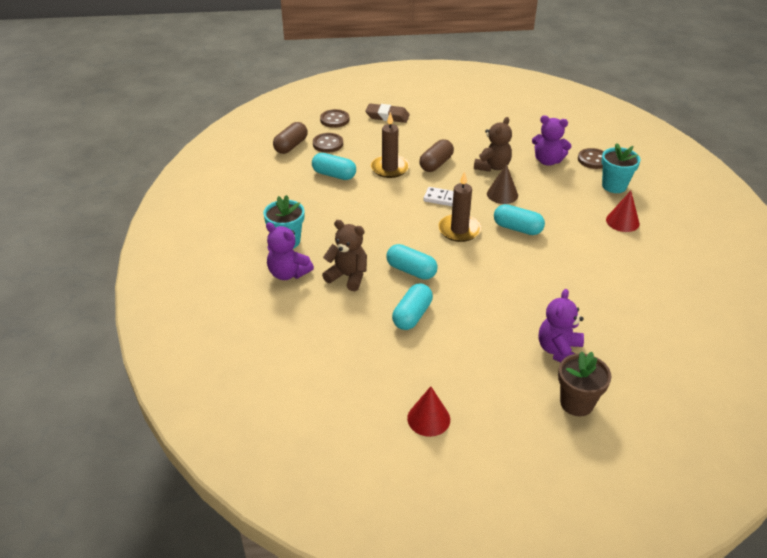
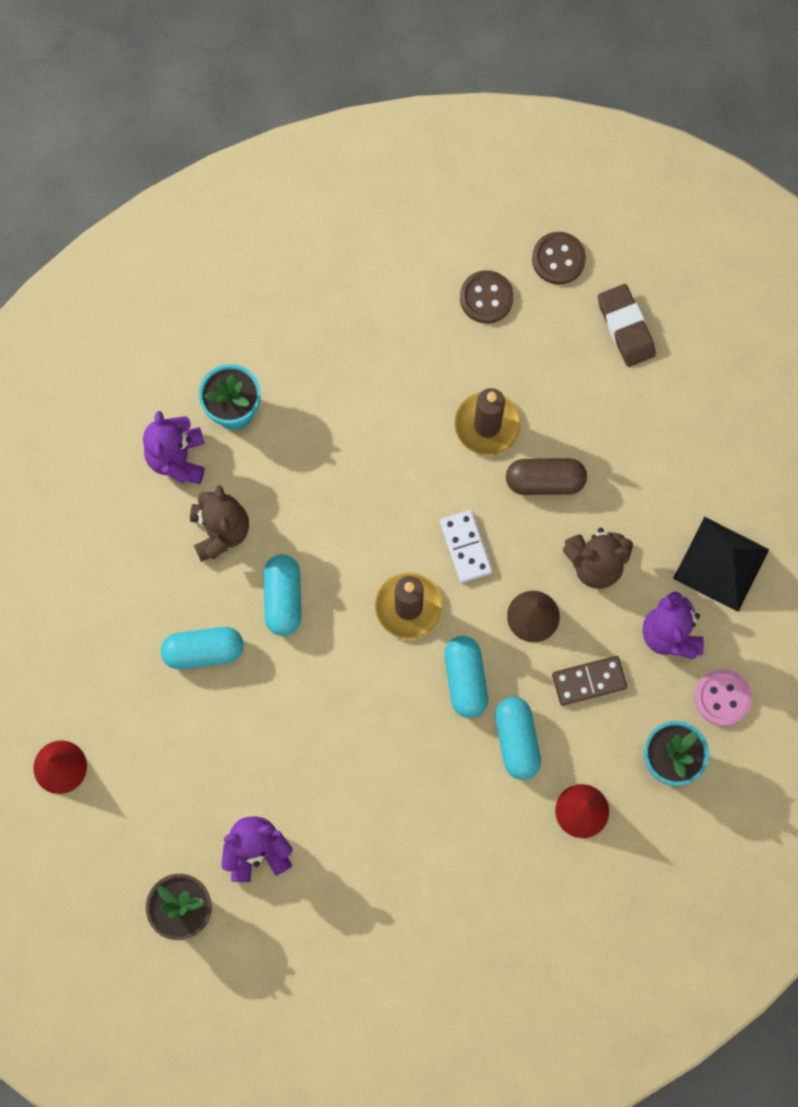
camera: 55 degrees right, 35 degrees up
(291, 146) = (443, 252): brown capsule -> none
(334, 175) = (416, 362): turquoise capsule -> turquoise capsule (516, 740)
(525, 136) = (721, 564): none -> black pyramid
(552, 192) = (589, 681): none -> brown domino
(593, 160) = (722, 698): brown button -> pink button

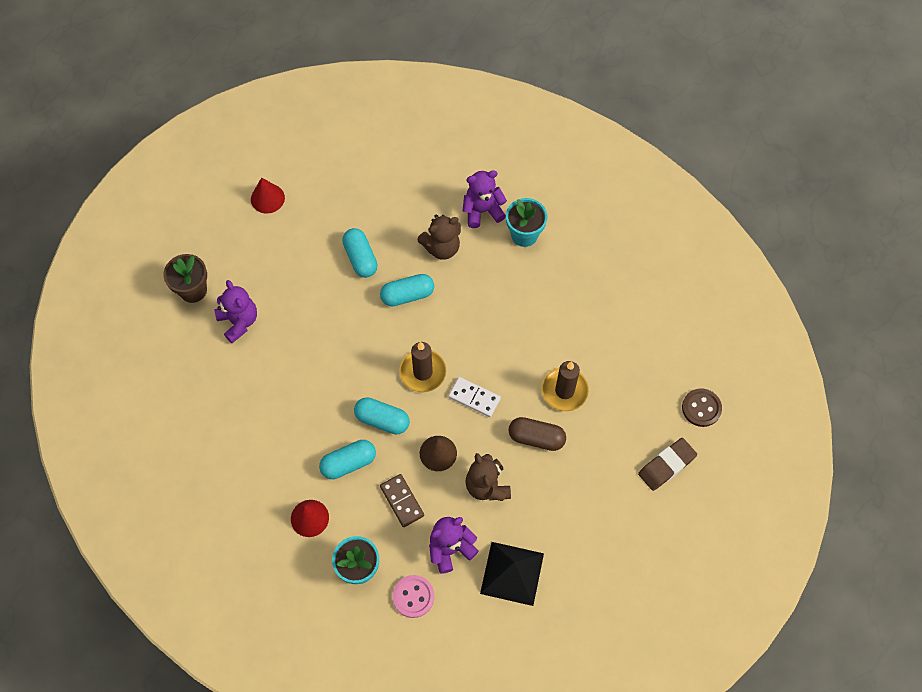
camera: 75 degrees right, 10 degrees down
(465, 679) = (382, 420): turquoise capsule -> turquoise capsule turned 45 degrees clockwise
(466, 547) = (474, 398): white domino -> white domino turned 60 degrees clockwise
(486, 298) = (655, 368): brown button -> none
(545, 481) = (536, 438): brown capsule -> brown capsule turned 60 degrees counterclockwise

